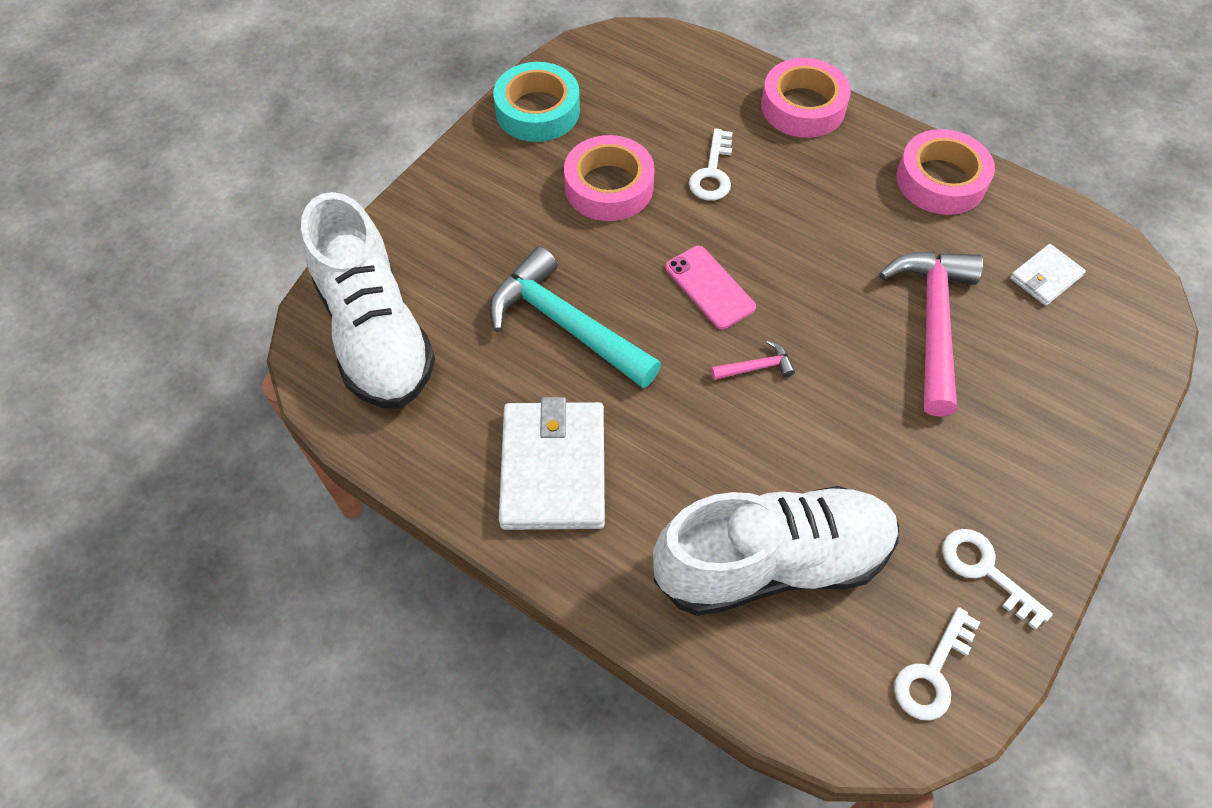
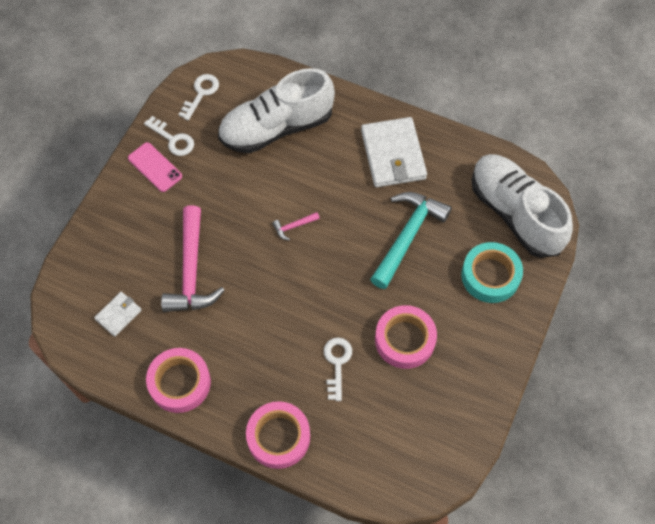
camera: 170 degrees right, 5 degrees up
(537, 111) = (471, 399): turquoise tape -> turquoise tape (490, 276)
(565, 324) = (408, 236): turquoise hammer -> turquoise hammer turned 90 degrees counterclockwise
(710, 287) = (327, 274): pink phone -> pink phone (155, 167)

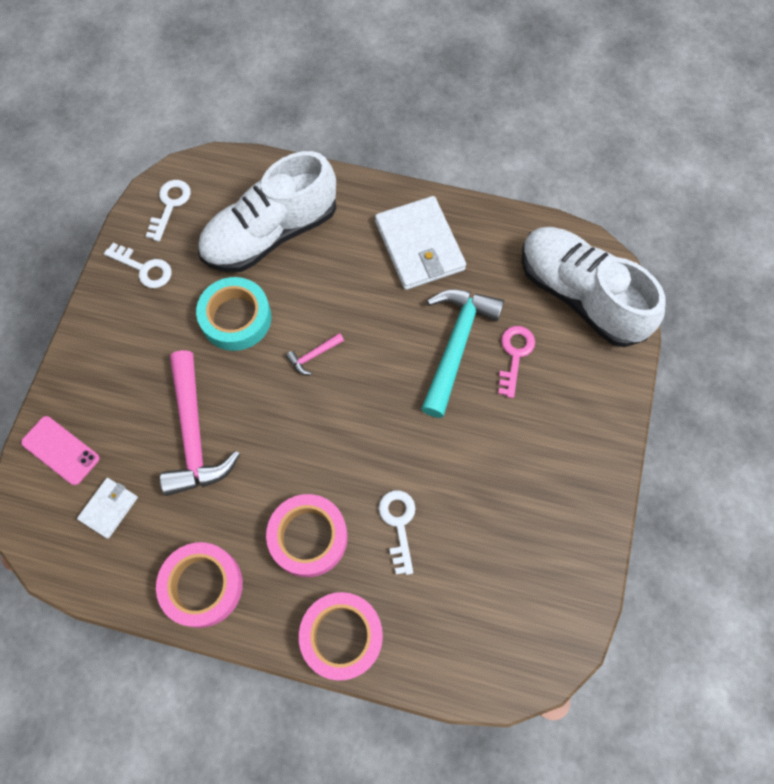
camera: 10 degrees left, 5 degrees up
(155, 167) = (126, 307): pink phone -> pink phone (60, 450)
(405, 340) = (477, 478): pink tape -> pink tape (308, 537)
(453, 251) = (515, 355): none -> pink key
(490, 276) = (566, 378): turquoise tape -> turquoise tape (236, 318)

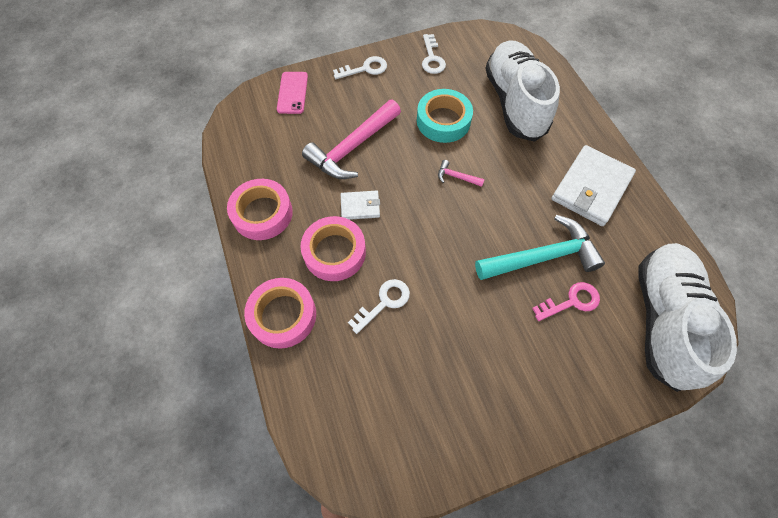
camera: 55 degrees right, 5 degrees down
(109, 508) = (276, 136): white wallet -> white wallet (360, 206)
(170, 205) = (482, 44): white key -> white key (365, 69)
(271, 234) = (514, 102): white shoe -> white shoe turned 60 degrees clockwise

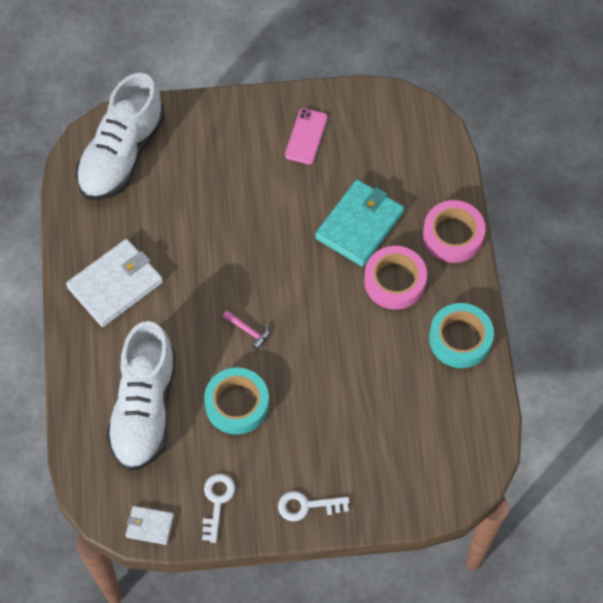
camera: 165 degrees left, 0 degrees up
(262, 213) = (460, 339): pink tape -> turquoise tape
(292, 93) = (405, 490): pink phone -> pink phone (306, 136)
(352, 148) = (350, 394): pink hammer -> none
(360, 206) = (358, 322): white wallet -> white wallet (149, 526)
(384, 302) = (359, 225): white key -> turquoise wallet
(542, 257) = (199, 230): turquoise hammer -> none
(571, 301) = (192, 186): pink key -> none

